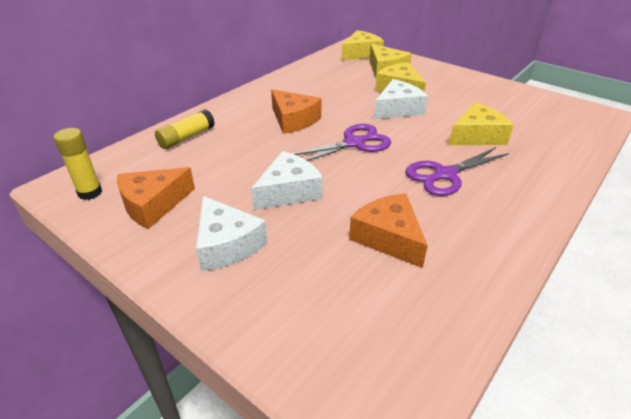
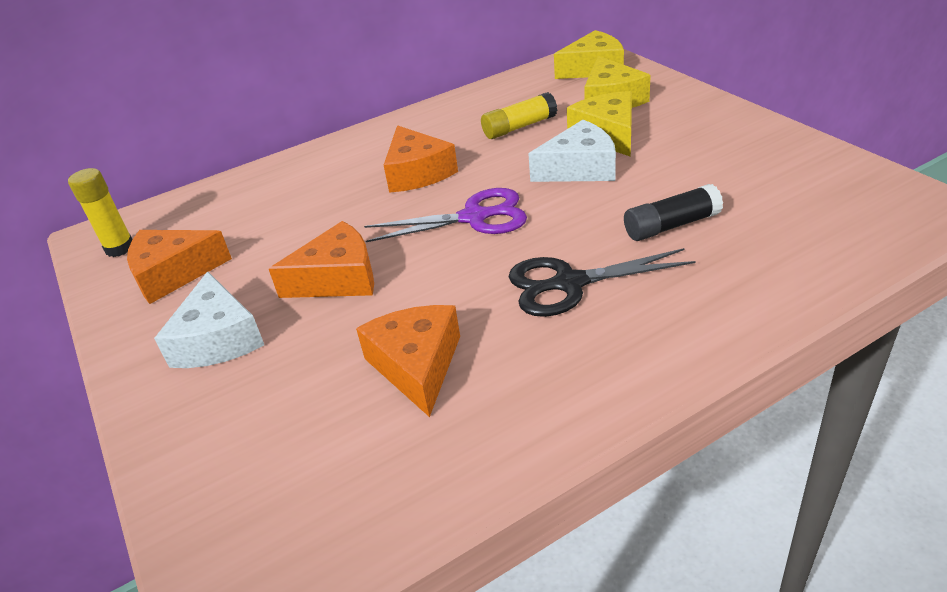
camera: 25 degrees right, 0 degrees up
(186, 137) = (268, 186): yellow glue stick -> yellow glue stick (519, 127)
(289, 191) = (338, 278): white cheese -> orange cheese
(445, 175) = (568, 284): purple scissors -> black scissors
(477, 136) = (671, 226): yellow cheese -> black glue stick

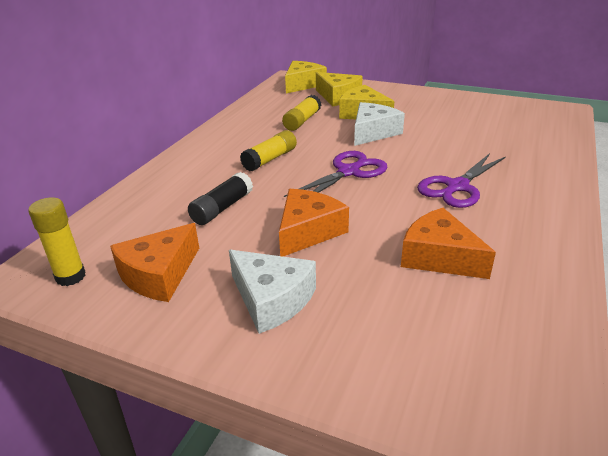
camera: 40 degrees left, 5 degrees down
(417, 173) = (270, 159): orange cheese -> yellow glue stick
(568, 284) = (457, 187): black scissors -> purple scissors
(671, 226) = (465, 146): black glue stick -> black glue stick (222, 208)

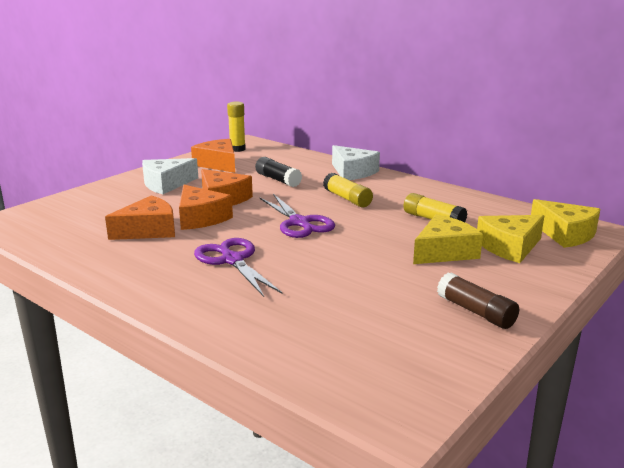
camera: 105 degrees right, 10 degrees down
(373, 132) = (382, 247): white cheese -> white cheese (353, 172)
(377, 230) = (200, 218): none -> orange cheese
(440, 101) = (476, 312): none -> brown glue stick

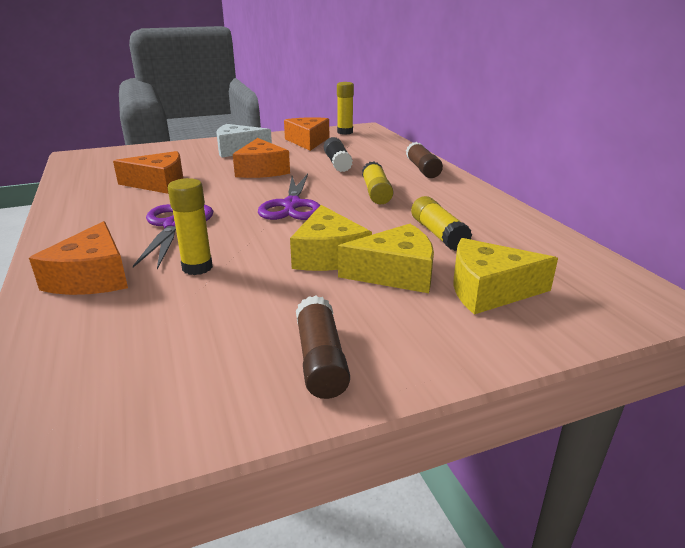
camera: 30 degrees right, 5 degrees up
(200, 218) = (215, 182): orange cheese -> orange cheese (92, 277)
(308, 285) = (197, 267): none -> yellow glue stick
(353, 172) = (422, 169): white cheese -> brown glue stick
(565, 234) = (597, 294): yellow cheese -> yellow cheese (328, 255)

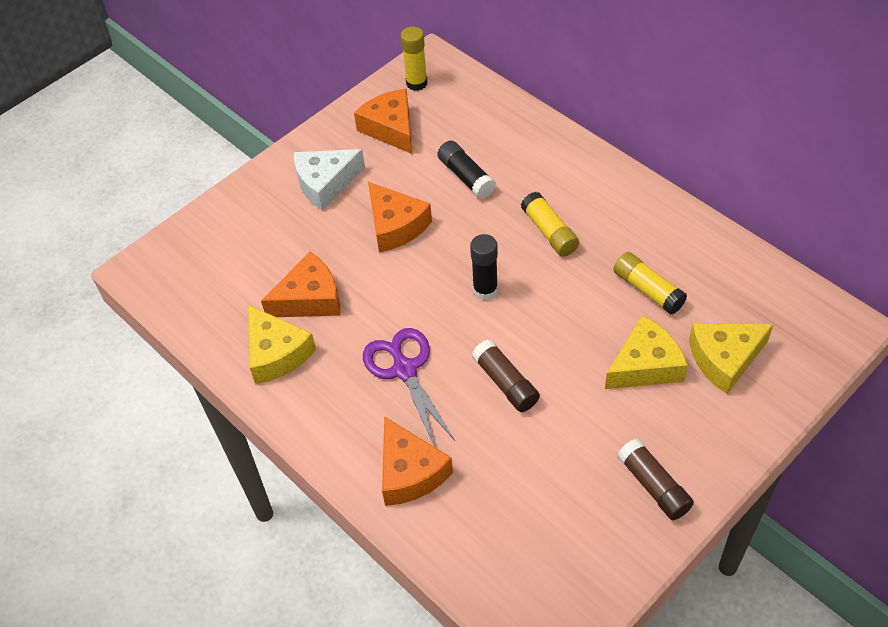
camera: 20 degrees left, 25 degrees up
(197, 267) = (483, 424): yellow glue stick -> none
(292, 205) = (485, 290): purple scissors -> black glue stick
(328, 255) = (577, 361): yellow cheese -> yellow cheese (276, 353)
(422, 169) = (565, 158): brown glue stick -> brown glue stick (505, 383)

